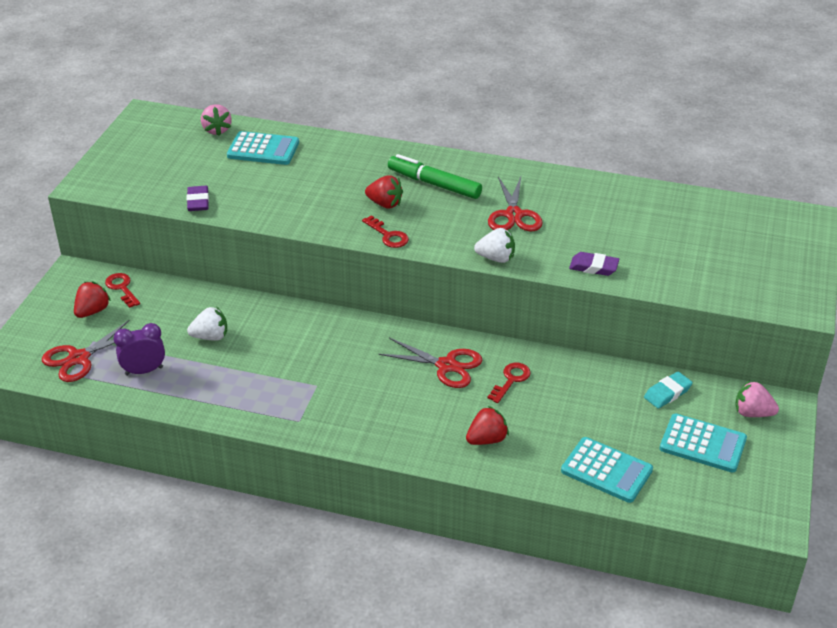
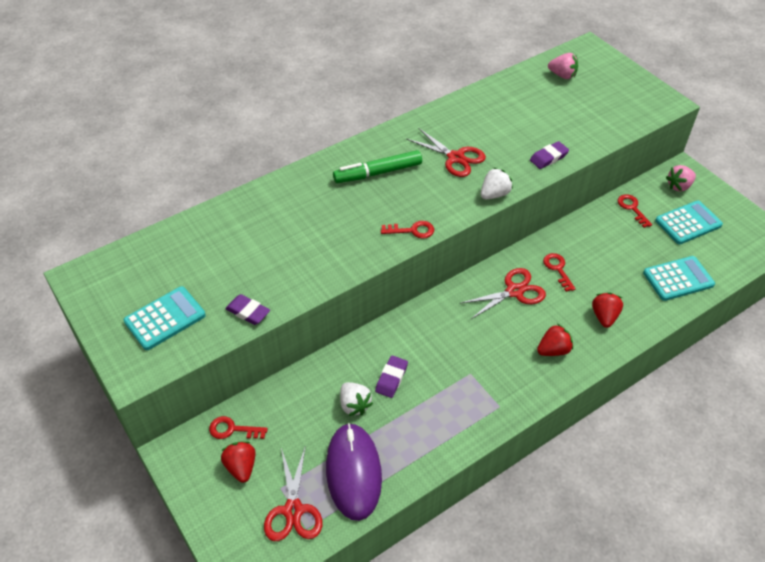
camera: 50 degrees left, 10 degrees up
(144, 371) = (353, 472): purple clock -> purple mouse
(210, 337) = (354, 405): white strawberry -> white strawberry turned 120 degrees clockwise
(217, 130) = (162, 246): pink strawberry -> pink strawberry (562, 75)
(260, 342) = (391, 378): none -> purple eraser
(263, 149) = (224, 235): turquoise calculator -> turquoise calculator (165, 318)
(385, 204) = (373, 210): red strawberry -> red strawberry (553, 350)
(667, 393) = (632, 208): turquoise eraser -> red key

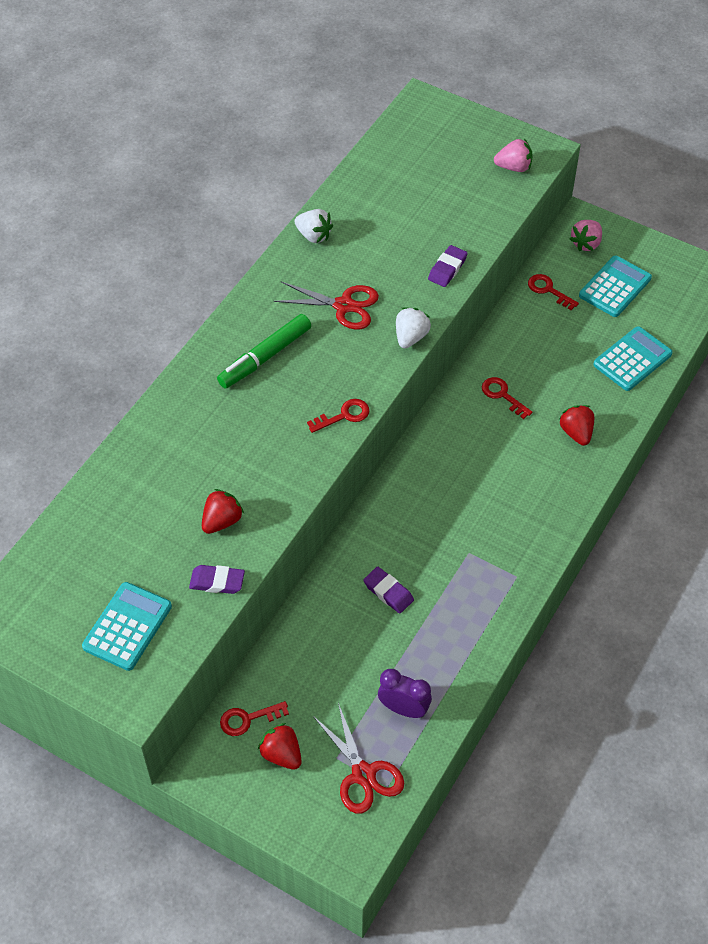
camera: 25 degrees left, 5 degrees up
(353, 472) = (403, 709): purple mouse -> purple clock
(354, 405) = (365, 637): white strawberry -> white strawberry (313, 235)
(391, 378) = (388, 592): purple eraser -> purple eraser turned 45 degrees counterclockwise
(514, 291) = (469, 440): red scissors -> none
(553, 350) = (541, 492): red strawberry -> red strawberry (222, 521)
(562, 75) = (410, 152): pink strawberry -> pink strawberry (514, 167)

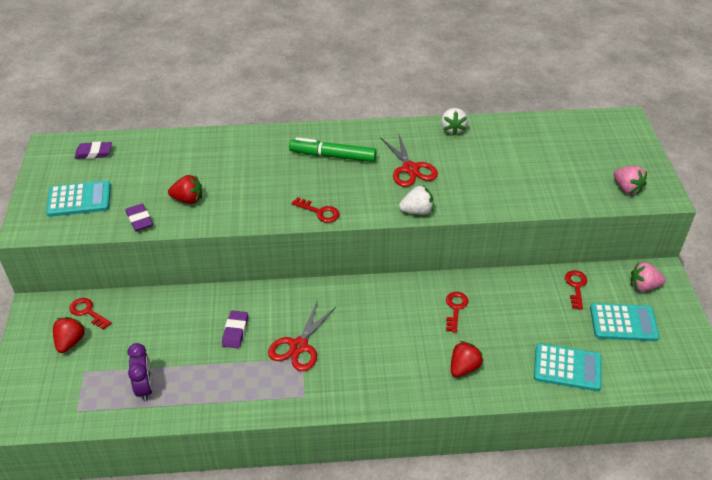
camera: 55 degrees right, 10 degrees down
(363, 774) = (78, 392): red scissors -> red scissors (298, 346)
(447, 269) = (495, 200): purple eraser -> purple eraser (94, 153)

